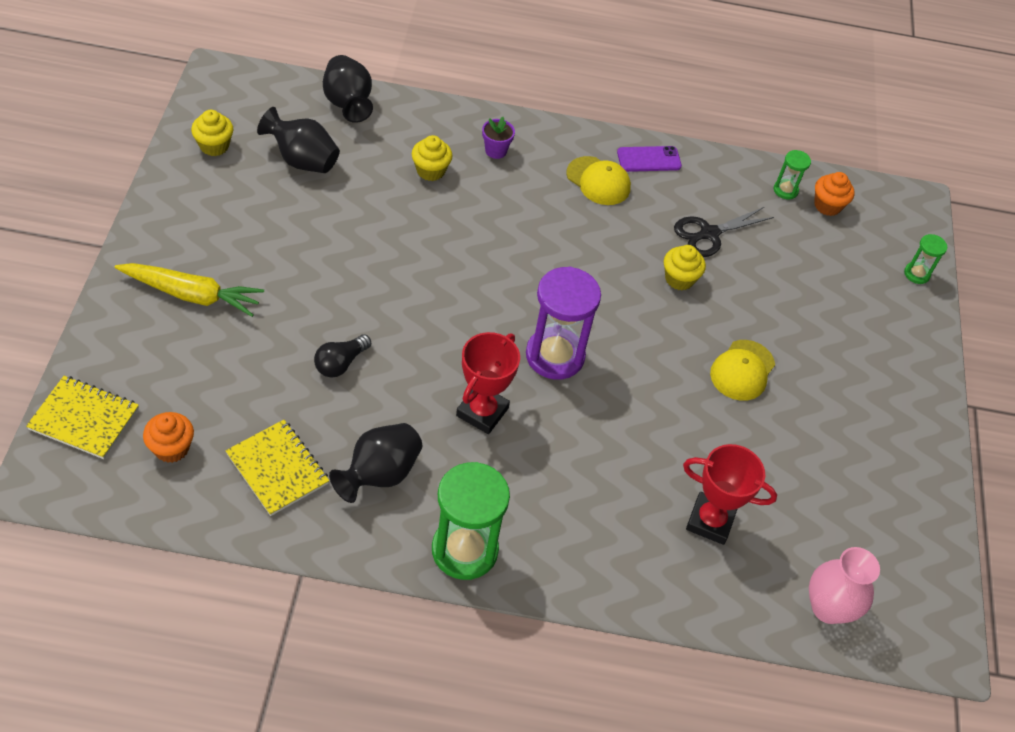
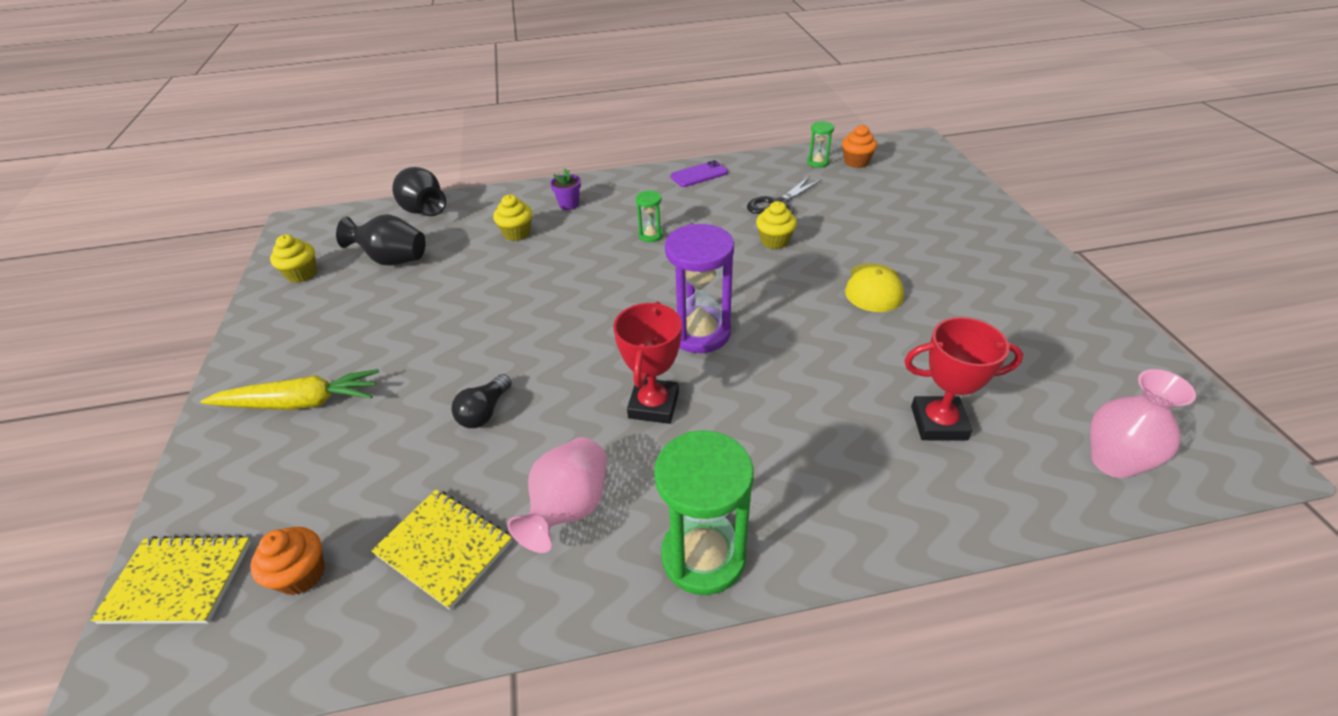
camera: 10 degrees left, 10 degrees down
(379, 474) = (569, 509): black vase -> pink vase
(598, 181) = (666, 199): yellow cap -> none
(916, 274) = (956, 181): green hourglass -> green hourglass (650, 235)

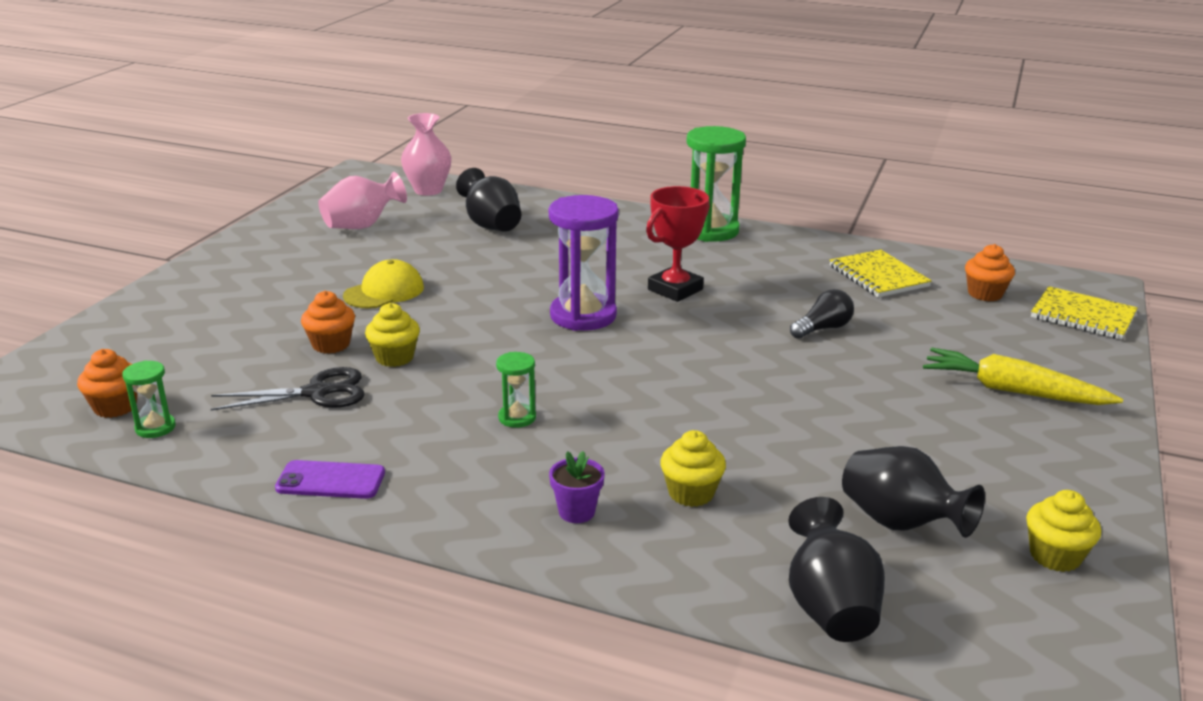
camera: 150 degrees left, 15 degrees down
(569, 509) = (782, 266): pink vase -> pink vase (362, 226)
(826, 233) = (331, 344): none -> orange cupcake
(938, 423) = (491, 226): red trophy -> black vase

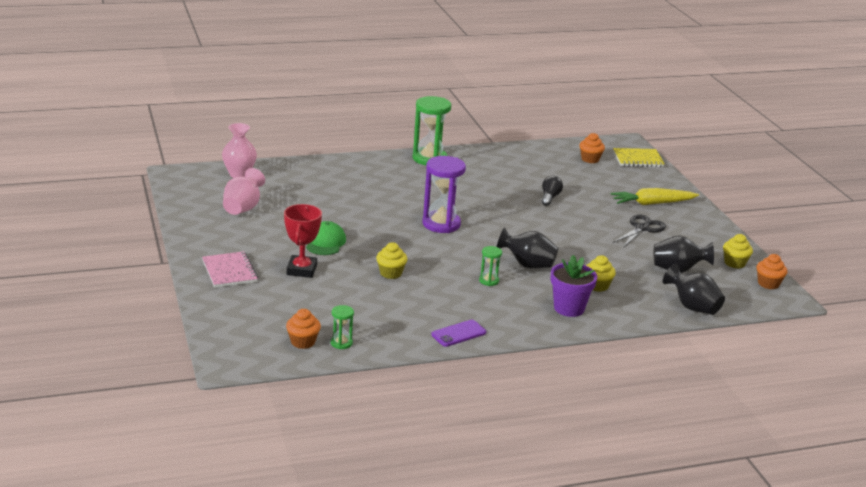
camera: 40 degrees left, 0 degrees up
(209, 290) = (229, 271): none -> pink notebook
(317, 393) = (385, 301): black scissors -> black scissors (642, 228)
(331, 344) = (349, 277): orange cupcake -> orange cupcake (768, 284)
(384, 292) = (325, 242): yellow cap -> green cap
(491, 226) = (314, 187): black vase -> black vase (527, 265)
(576, 512) = (569, 308): purple flower pot -> purple flower pot, size x1.75
(675, 289) = (461, 197): red trophy -> red trophy (301, 270)
(878, 276) = (537, 163): yellow notebook -> none

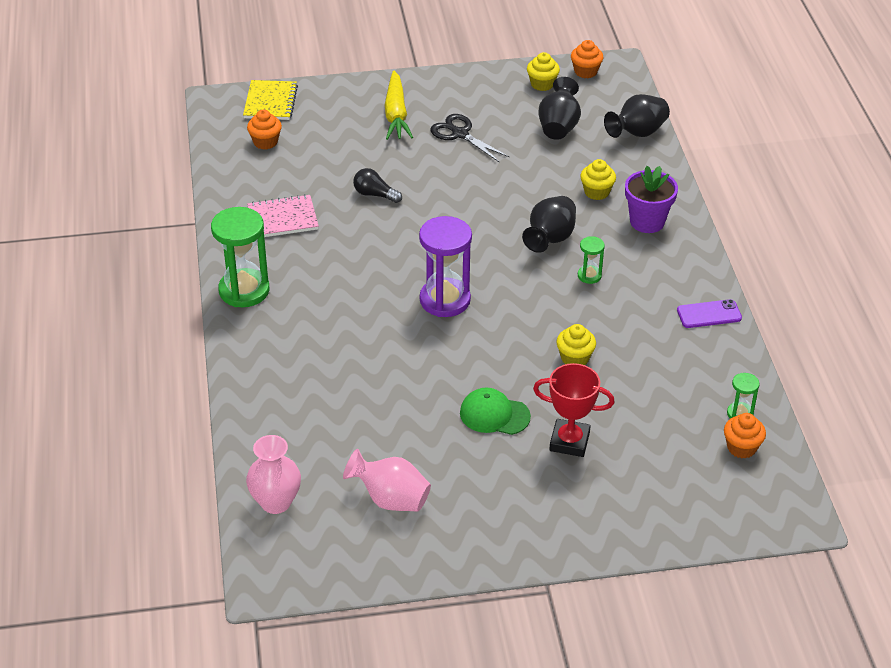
camera: 80 degrees left, 15 degrees up
(229, 271) = (576, 515): pink notebook -> pink notebook (283, 218)
(458, 334) = (709, 314): purple phone -> purple phone turned 75 degrees counterclockwise

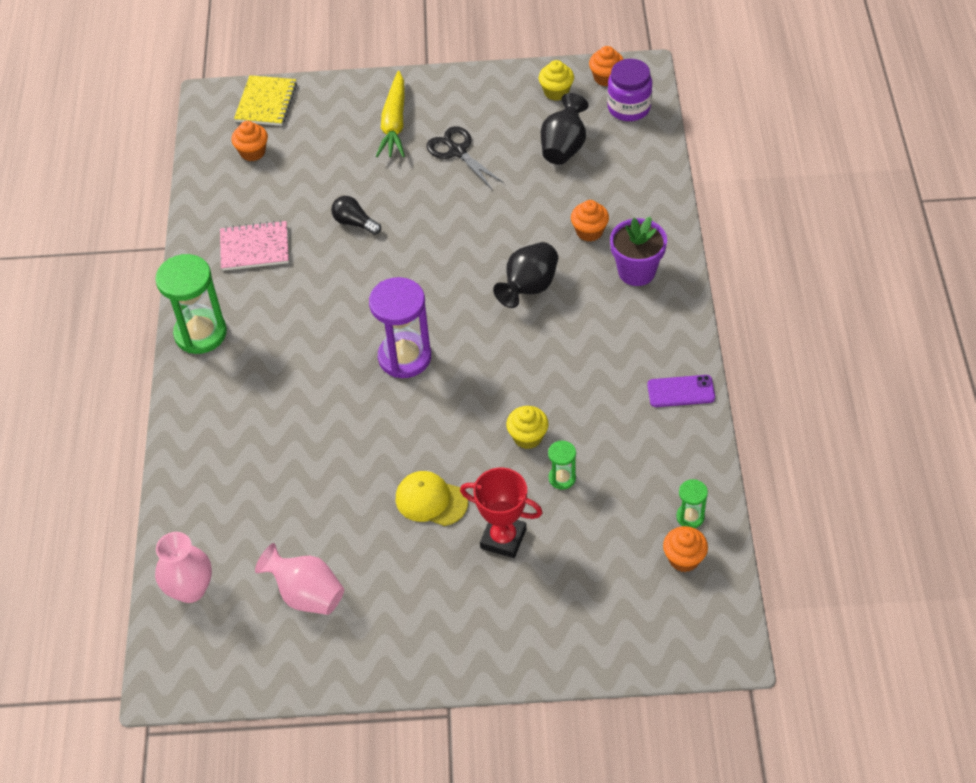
camera: 10 degrees right, 10 degrees up
(494, 415) = (431, 500): green cap -> yellow cap
(589, 276) = (562, 336): green hourglass -> green hourglass (562, 478)
(596, 192) = (589, 231): yellow cupcake -> orange cupcake
(611, 94) = (629, 108): none -> purple jar
(637, 133) = (647, 159): black vase -> none

